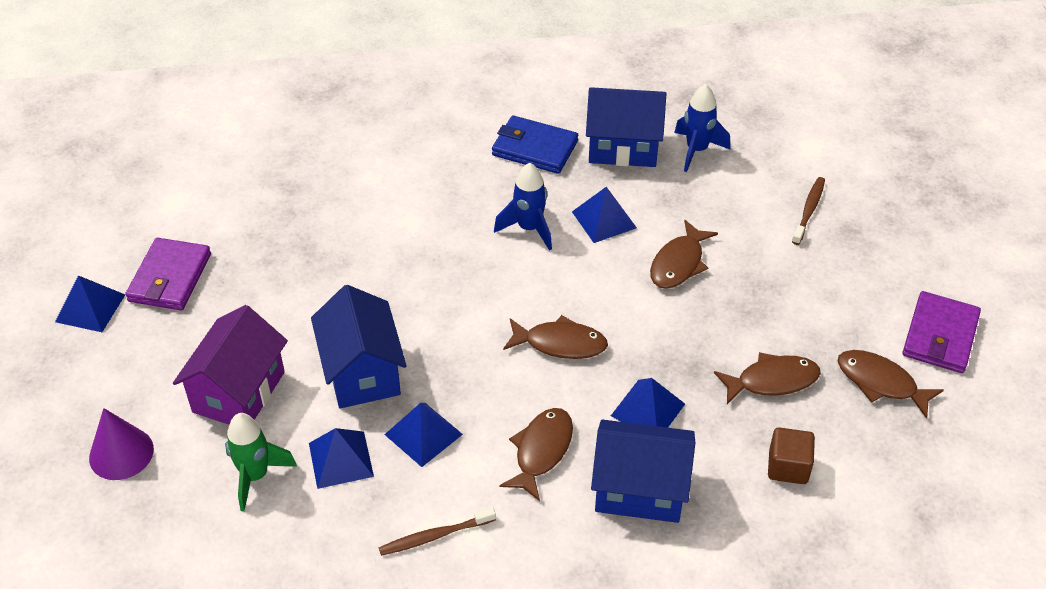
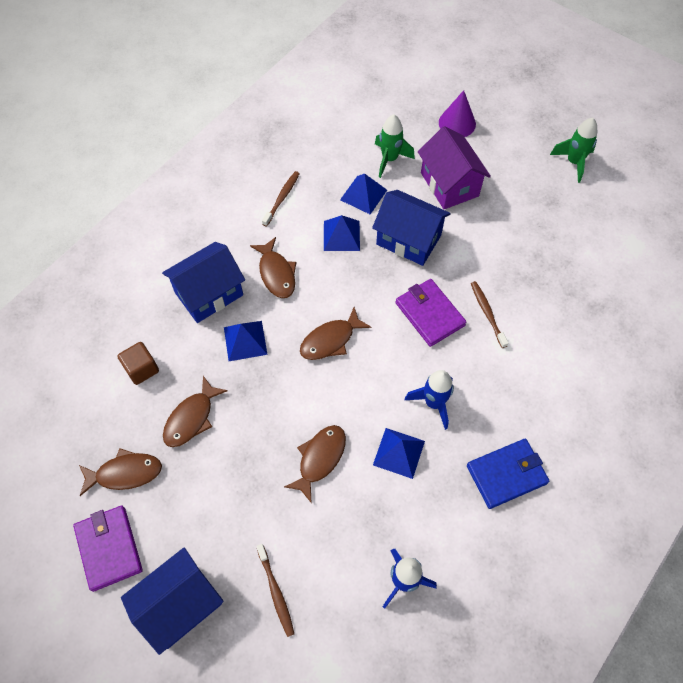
camera: 135 degrees right, 15 degrees up
(90, 308) = (573, 162): blue pyramid -> green rocket
(170, 278) = (566, 206): purple wallet -> purple wallet (429, 314)
(386, 253) = (487, 313): none -> brown toothbrush
(623, 147) = (454, 533): blue house -> blue house (180, 605)
(679, 263) = (320, 459): brown fish -> brown fish turned 45 degrees clockwise

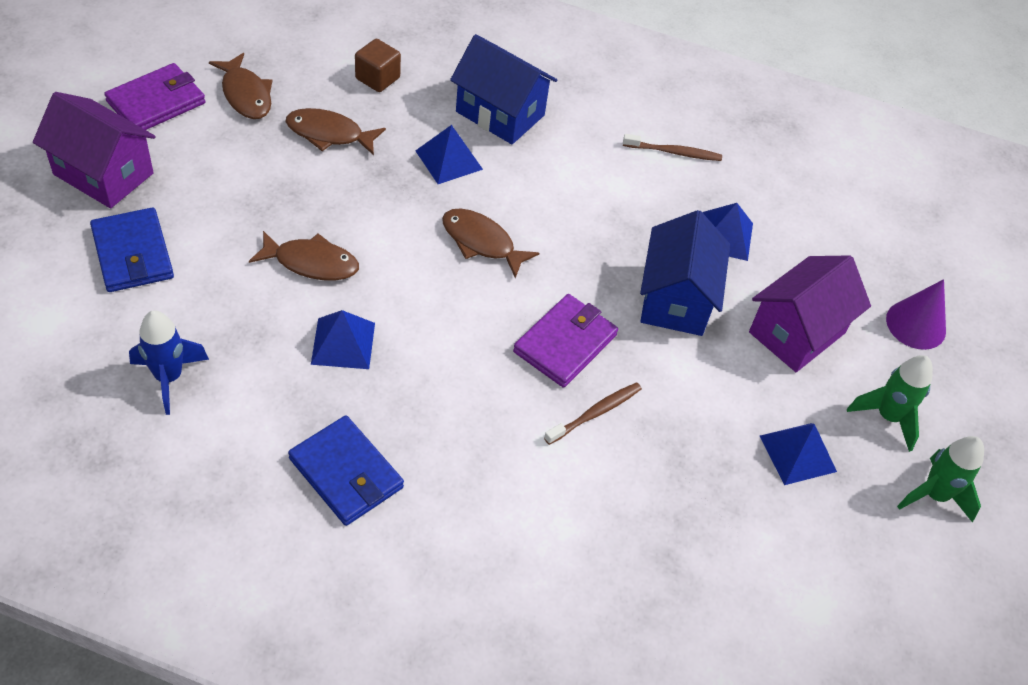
camera: 65 degrees right, 10 degrees down
(180, 605) = (103, 174): blue house -> purple house
(275, 592) = (132, 254): brown toothbrush -> blue wallet
(276, 273) = (557, 170): brown fish -> none
(341, 235) = (646, 224): blue pyramid -> blue pyramid (798, 453)
(389, 159) = (801, 254): green rocket -> green rocket (887, 417)
(433, 403) = (428, 370): blue rocket -> none

